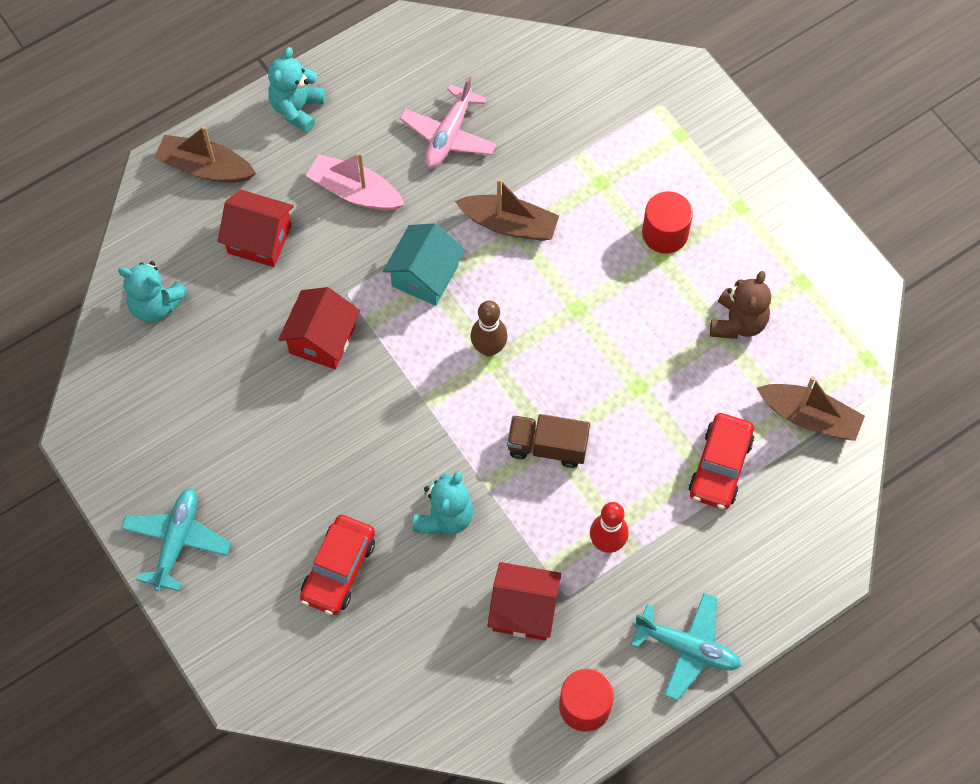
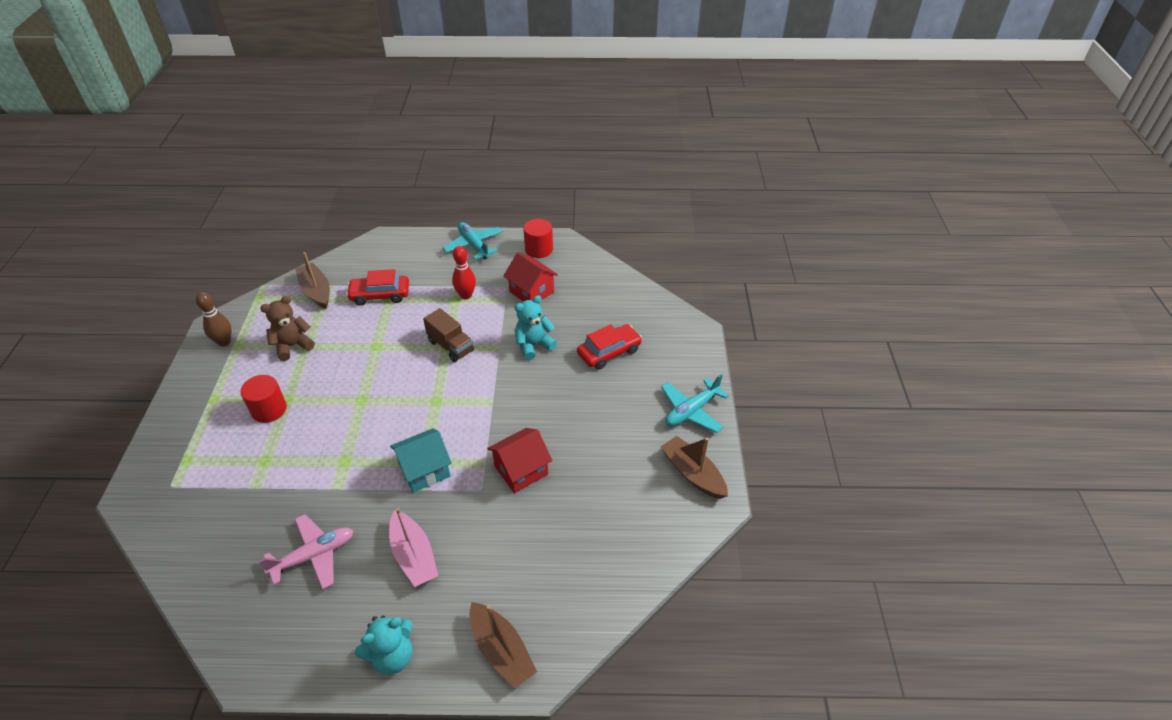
camera: 145 degrees left, 20 degrees down
(156, 305) = (614, 560): turquoise teddy bear -> none
(259, 239) = (507, 563): red house -> none
(489, 348) = (430, 408): brown bowling pin -> brown bowling pin (224, 342)
(509, 224) = (344, 469): brown boat -> brown boat (693, 473)
(720, 466) = (380, 295): red car -> red car turned 150 degrees counterclockwise

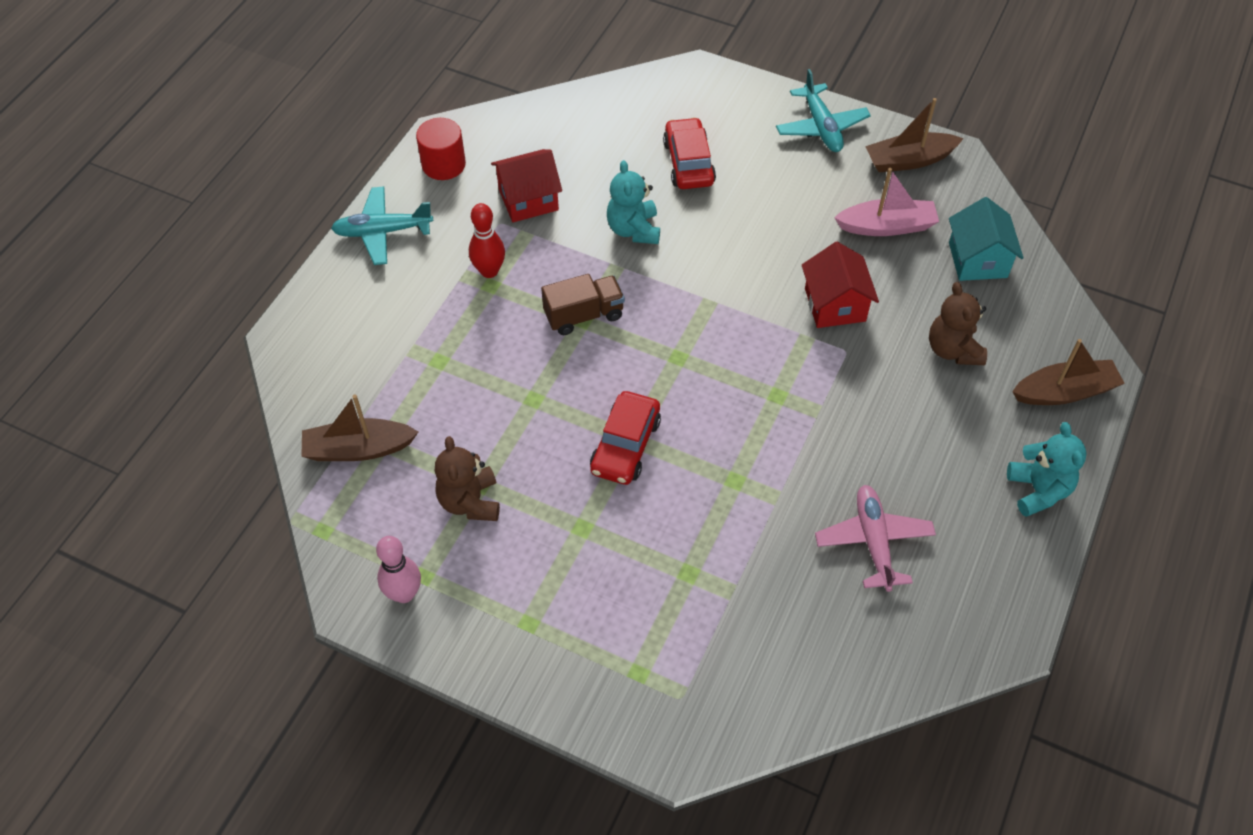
camera: 65 degrees left, 10 degrees up
(224, 342) = (404, 593): brown bowling pin -> pink bowling pin
(269, 409) = (591, 553): red cylinder -> none
(380, 295) = (422, 370): red car -> red car (625, 445)
(414, 556) = (915, 440): pink boat -> pink boat (887, 226)
(424, 470) = (790, 398): turquoise house -> turquoise house (977, 260)
(511, 557) = (953, 350): none -> brown teddy bear

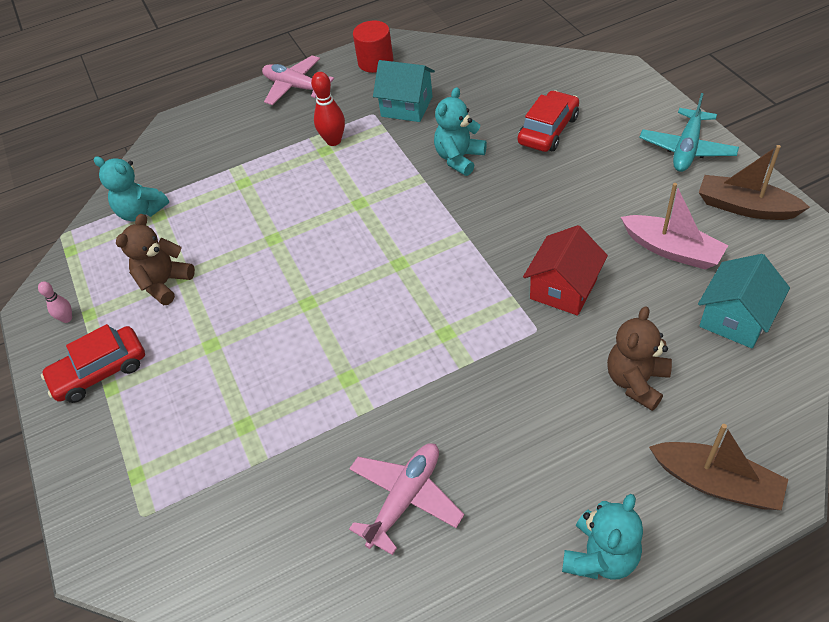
camera: 45 degrees right, 5 degrees down
(358, 449) = (141, 212): brown boat -> turquoise teddy bear
(383, 232) = (296, 87): turquoise plane -> pink plane
(404, 593) = (67, 318): pink bowling pin -> pink bowling pin, size x0.60
(528, 199) = (406, 106): red house -> turquoise house
(584, 315) = (364, 199): brown truck -> none
(625, 445) = (298, 305): red car -> red car (100, 371)

